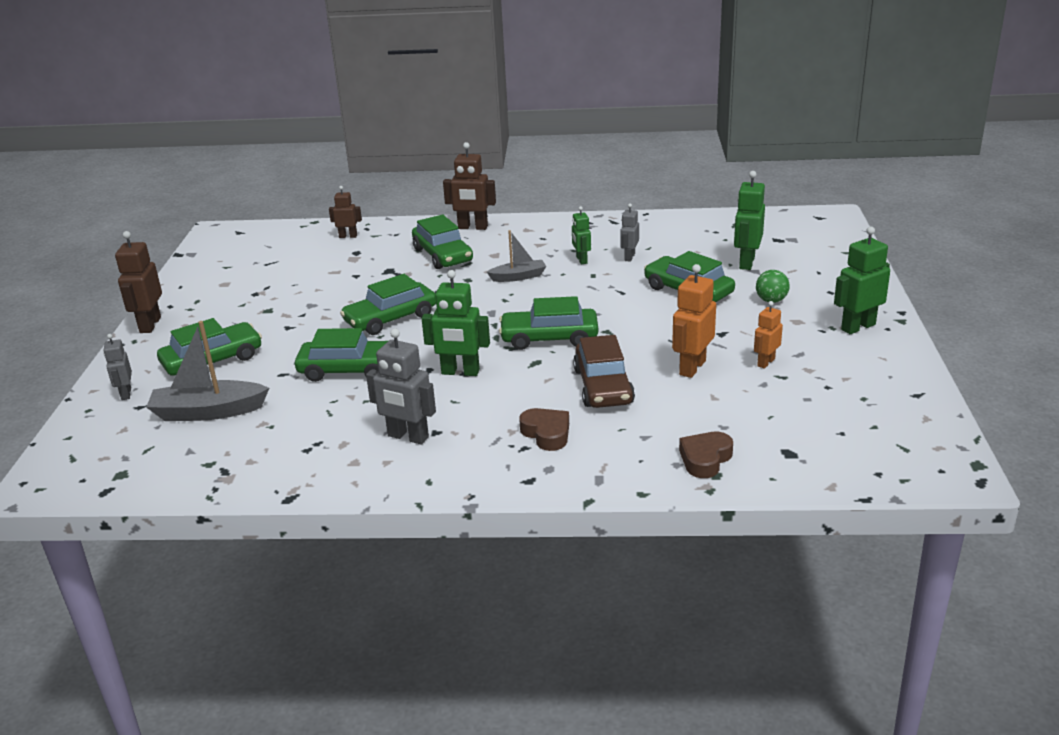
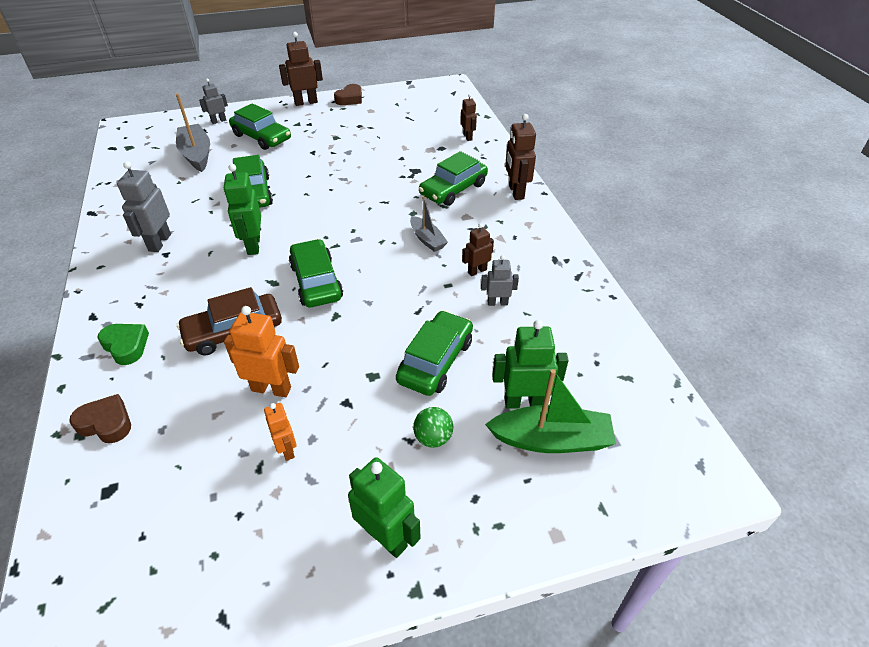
camera: 70 degrees right, 15 degrees up
(391, 318) = (334, 191): green car -> none
(546, 433) = (158, 312): brown heart -> brown heart (350, 99)
(581, 260) = (477, 271): green robot -> brown robot
(593, 453) = (126, 346): none -> green heart
(765, 362) = (287, 449): orange robot -> orange robot turned 45 degrees clockwise
(785, 258) = (551, 439): none -> green boat

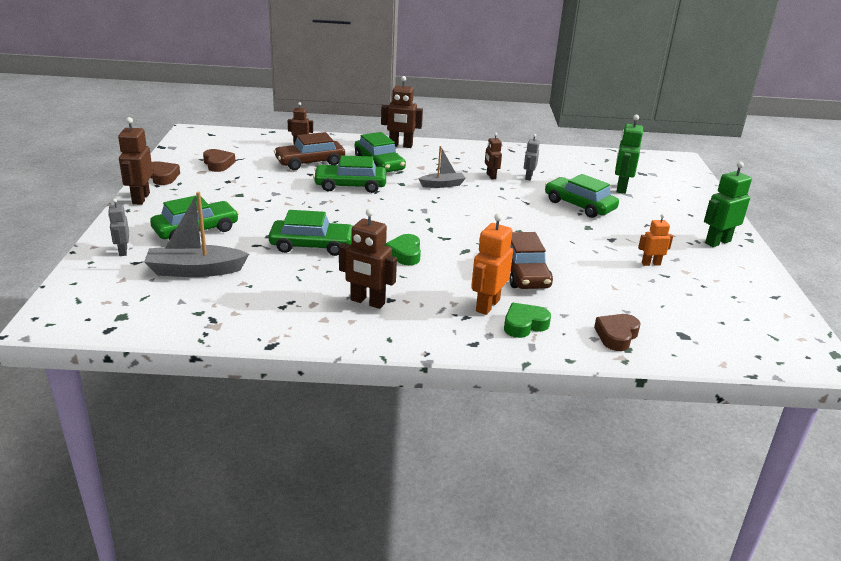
camera: 75 degrees left, 15 degrees down
(159, 242) = (367, 302): grey robot -> brown robot
(253, 245) = (405, 254): green robot -> green heart
(271, 389) = (592, 263): orange robot -> orange robot (487, 305)
(316, 281) = (474, 232): green car -> green car (350, 185)
(391, 112) = (218, 164): none -> brown heart
(428, 152) = (310, 162): none -> brown car
(433, 438) = (646, 217): green ball -> none
(551, 439) = (650, 187): green boat -> none

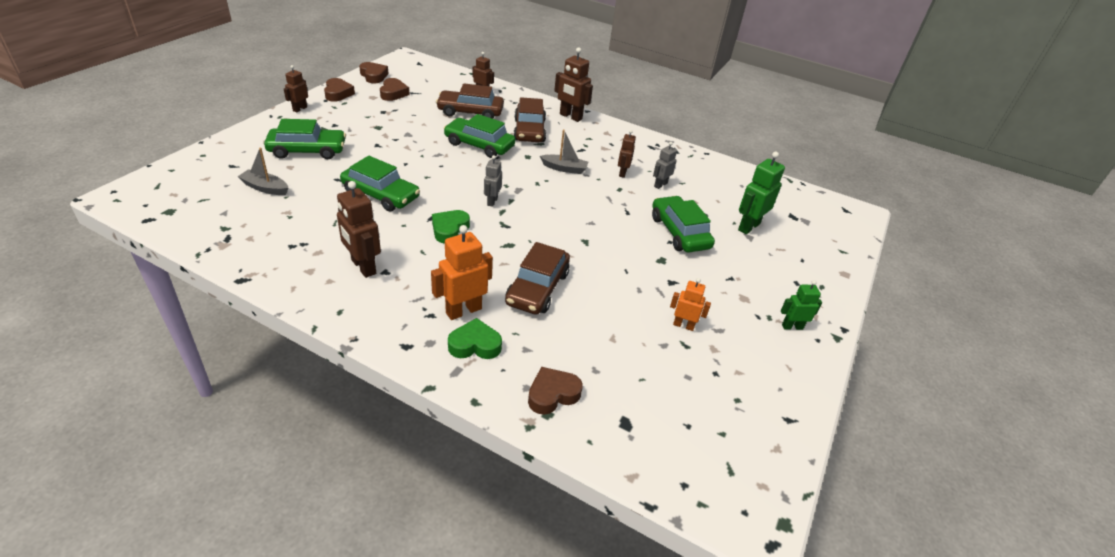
camera: 25 degrees right, 10 degrees up
(123, 251) = (234, 153): grey robot -> grey robot (492, 201)
(140, 198) = (300, 109): brown robot -> brown robot, size x0.61
(179, 154) = (373, 76): none -> brown heart
(195, 270) = (265, 188): grey boat -> grey boat, size x0.61
(379, 164) = (529, 130): green car -> brown car
(717, 242) = (792, 326): green robot -> green robot, size x0.61

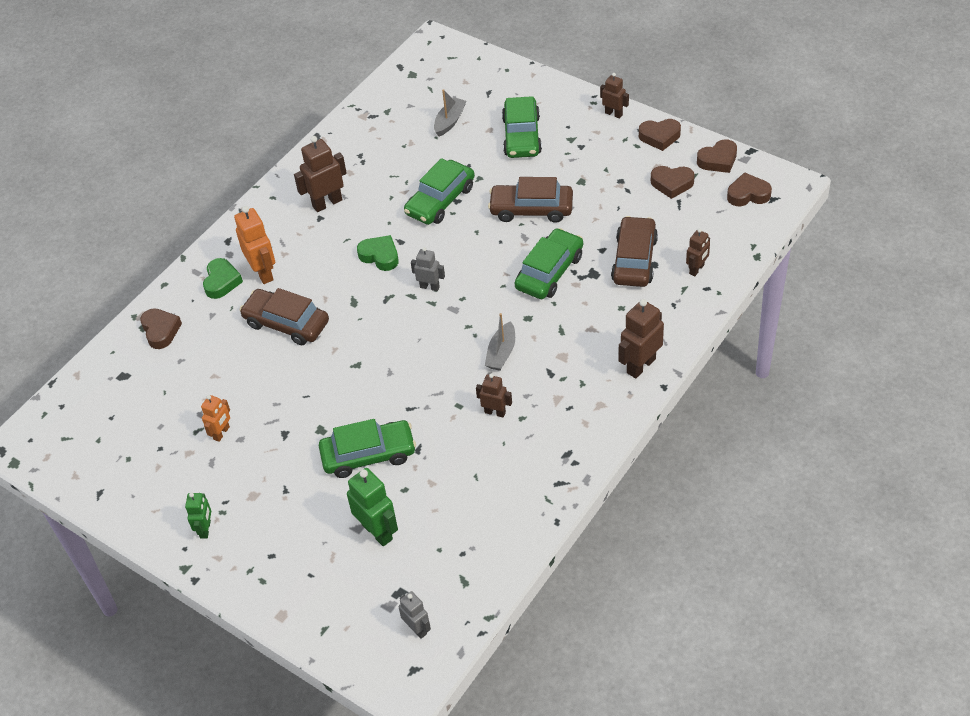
camera: 105 degrees right, 10 degrees up
(412, 70) = (748, 194): none -> brown heart
(529, 130) = (593, 320): brown car -> brown car (531, 209)
(660, 185) = (469, 450): grey robot -> grey robot (417, 629)

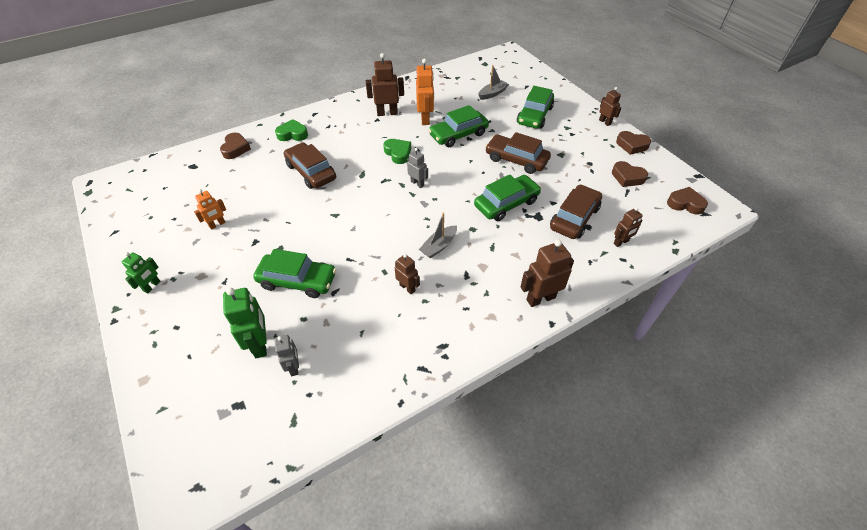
camera: 20 degrees right, 0 degrees up
(222, 281) = (292, 134): green heart -> green heart turned 120 degrees counterclockwise
(263, 272) = (320, 138): orange robot -> orange robot (425, 119)
(417, 629) = (227, 447): grey robot -> grey robot (294, 367)
(718, 160) = (670, 173): brown heart -> none

